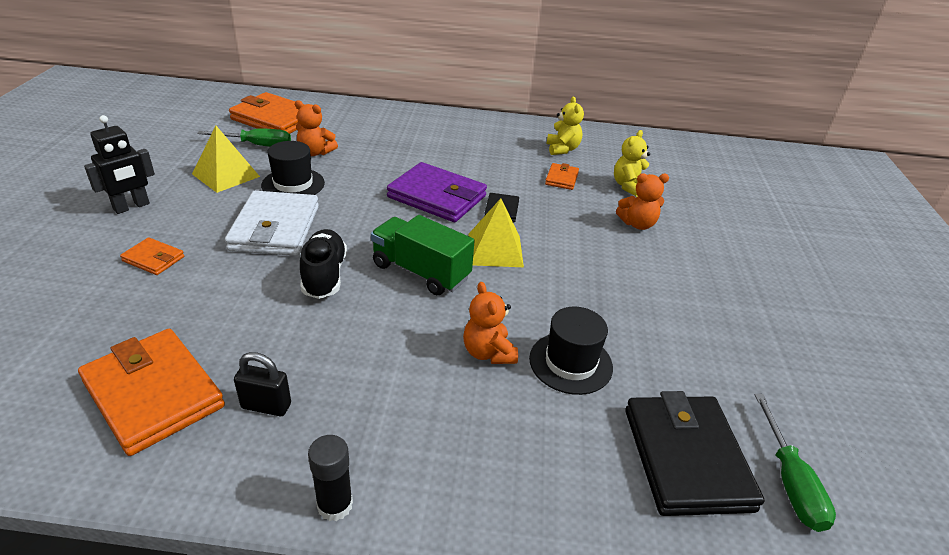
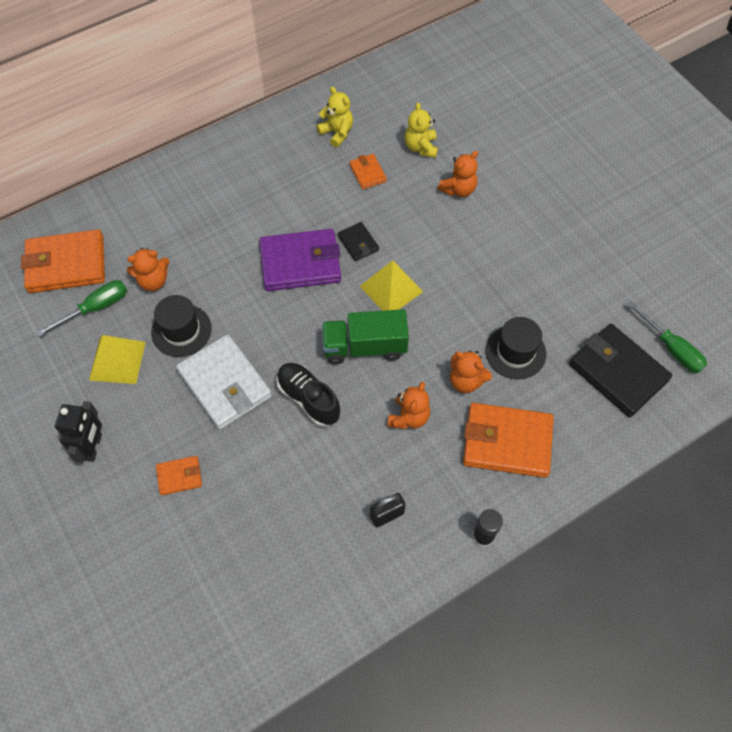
camera: 35 degrees left, 25 degrees up
(154, 394) = (317, 559): orange wallet -> orange wallet (507, 442)
(394, 343) = (409, 417): none -> orange teddy bear

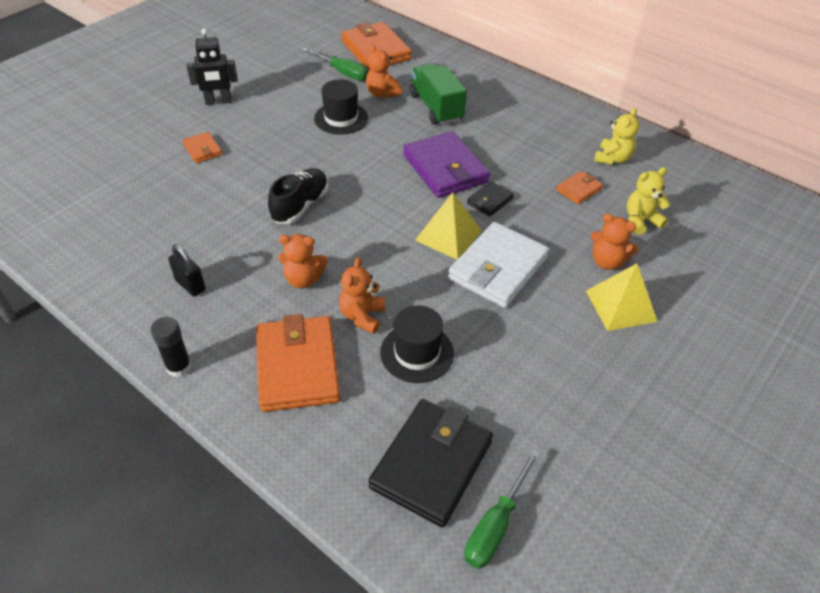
camera: 70 degrees right, 15 degrees down
(117, 360) = (299, 94): yellow pyramid -> yellow pyramid (621, 306)
(225, 384) = (298, 153): white wallet -> white wallet (498, 268)
(364, 347) = (372, 231): green truck -> green truck (436, 108)

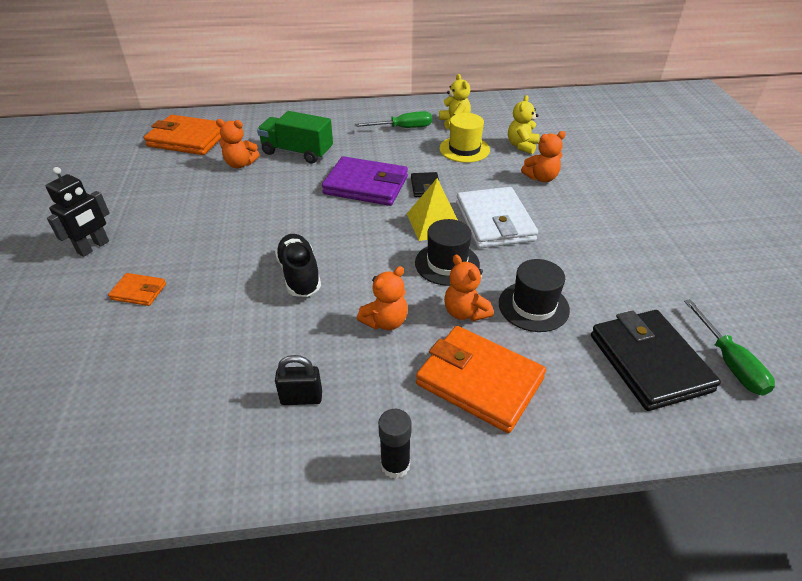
camera: 45 degrees left, 5 degrees down
(341, 118) = (233, 198): black hat -> black hat (447, 263)
(342, 72) = (183, 167): green screwdriver -> green screwdriver (403, 128)
(579, 189) = (464, 149): orange wallet -> yellow hat
(621, 306) = (585, 196): yellow pyramid -> none

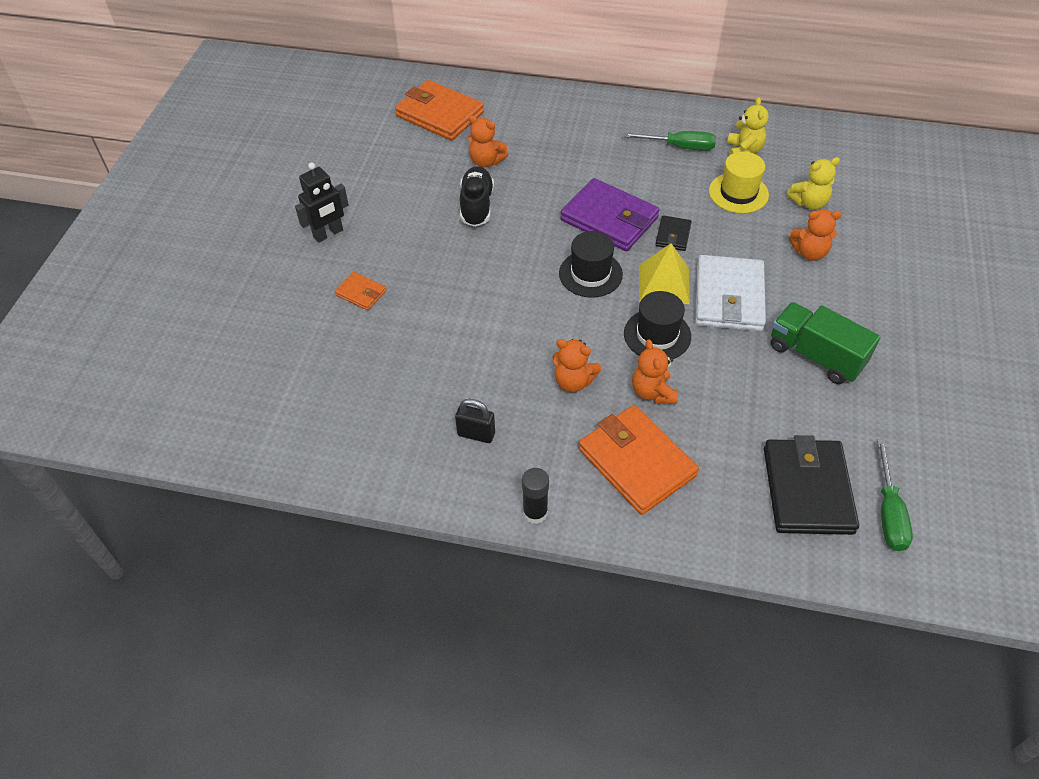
camera: 20 degrees right, 10 degrees up
(297, 152) = (550, 157): green truck -> green truck (815, 355)
(299, 275) = (509, 312): black shoe -> black shoe (476, 206)
(385, 321) = (573, 382): orange teddy bear -> orange teddy bear turned 45 degrees clockwise
(522, 146) = (809, 203): yellow teddy bear -> yellow teddy bear turned 150 degrees counterclockwise
(533, 306) = (723, 403): black hat -> black hat (590, 274)

